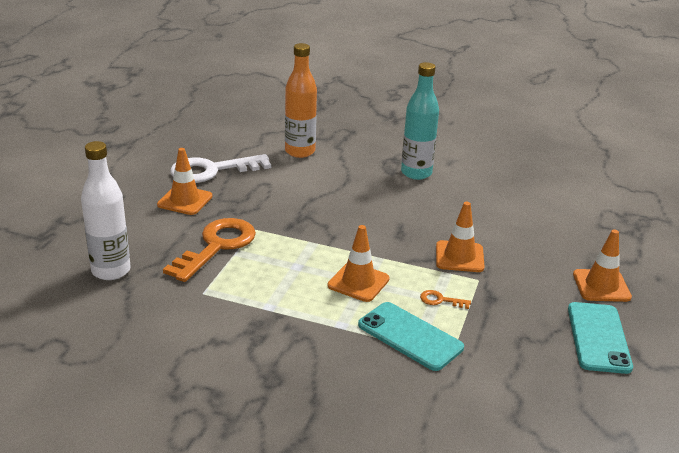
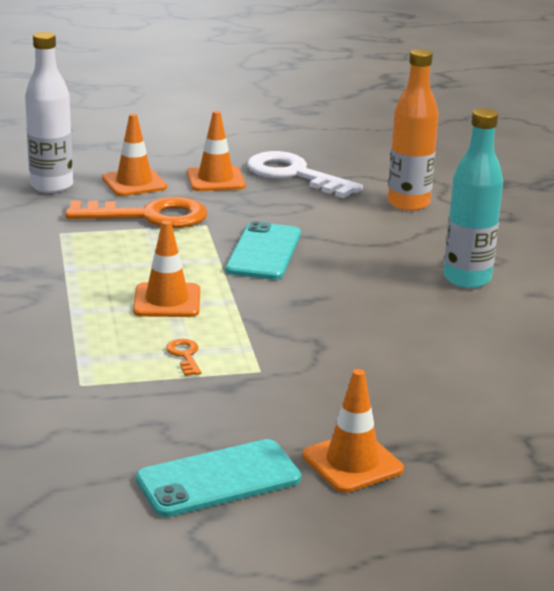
camera: 60 degrees right, 5 degrees down
(410, 336) = (92, 352): turquoise phone -> turquoise phone (264, 252)
(459, 257) = (297, 348): orange traffic cone -> orange traffic cone (134, 183)

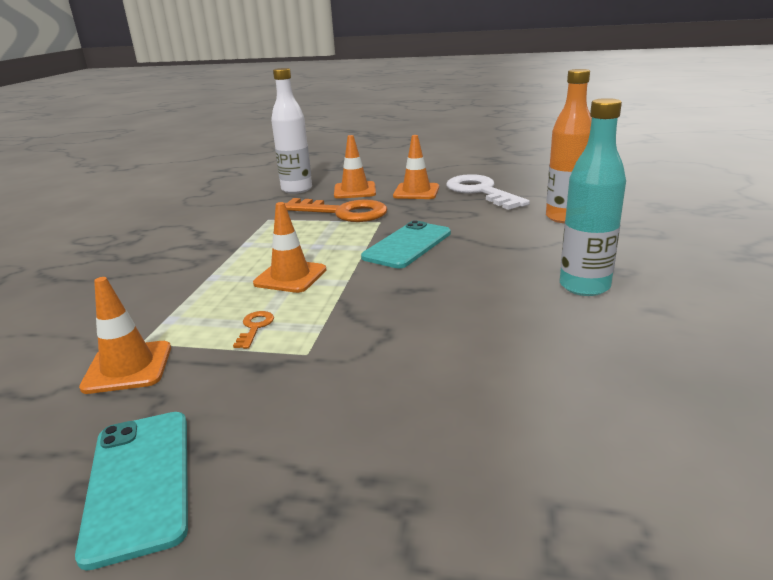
camera: 25 degrees right, 0 degrees up
(218, 479) = (139, 482): turquoise phone -> turquoise phone turned 75 degrees clockwise
(352, 463) = (301, 494): orange traffic cone -> orange traffic cone (128, 367)

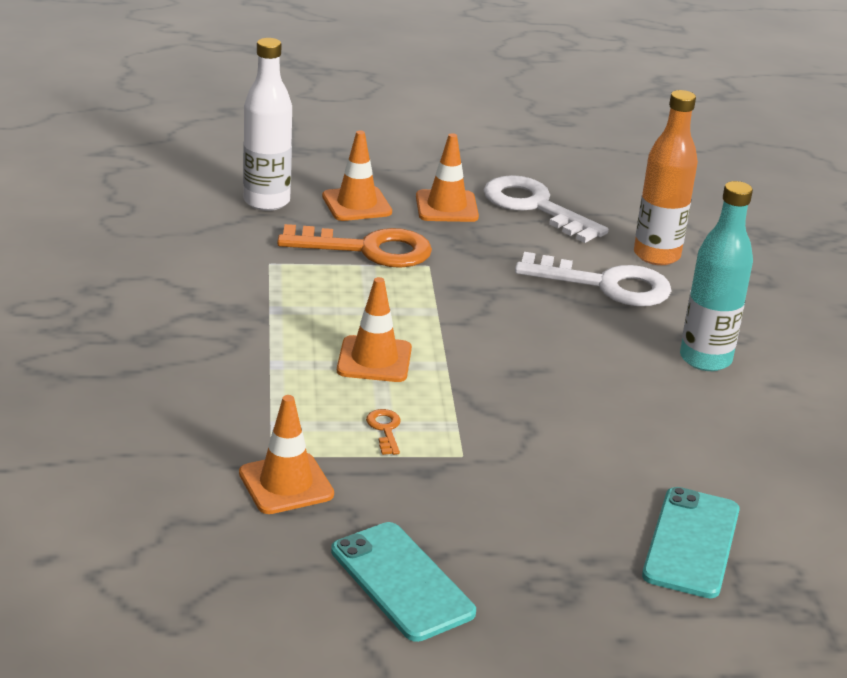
camera: 20 degrees left, 5 degrees up
(407, 245) = (487, 306): turquoise phone -> turquoise phone (691, 543)
(513, 234) = (605, 284): none -> white key

